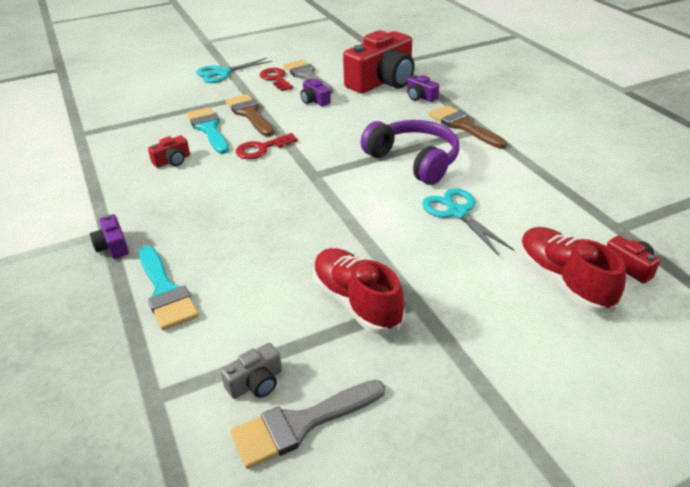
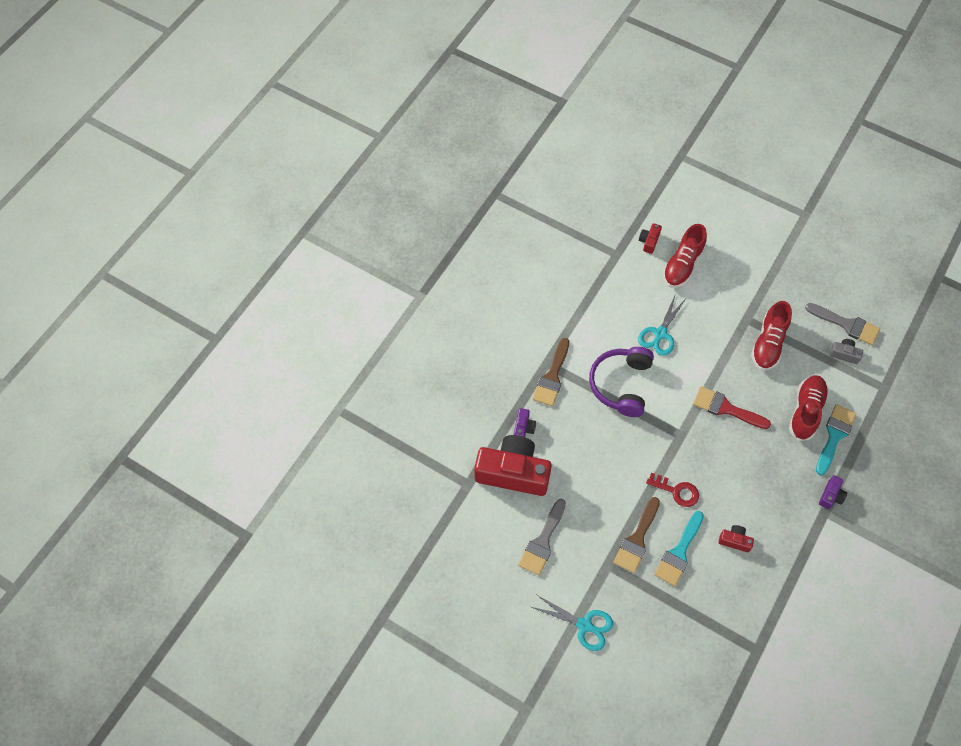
camera: 125 degrees left, 25 degrees up
(226, 283) = (805, 411): none -> red shoe
(276, 79) = (564, 566): red key -> none
(307, 218) = (726, 408): none -> red brush
(314, 101) = (582, 504): purple camera -> none

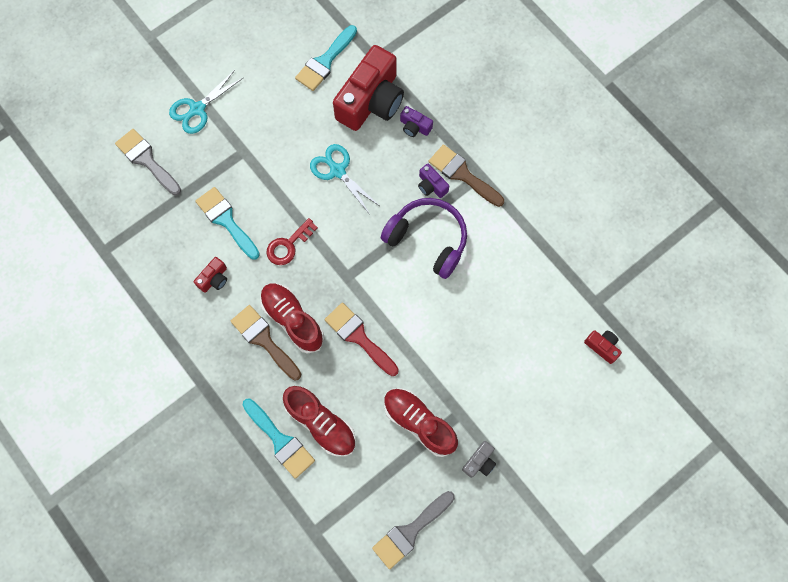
camera: 110 degrees right, 10 degrees up
(489, 527) = (325, 62): none -> turquoise brush
(542, 541) = (291, 102): grey brush -> grey brush (146, 160)
(637, 539) = (256, 187): brown brush -> brown brush (264, 340)
(660, 334) = (474, 306): turquoise scissors -> turquoise scissors (337, 170)
(682, 265) = (557, 371): red shoe -> red shoe (292, 320)
(726, 408) = (358, 337): red brush -> red brush turned 90 degrees counterclockwise
(831, 496) = (217, 401): purple camera -> purple camera (431, 185)
(844, 354) = (373, 507): grey camera -> grey camera (479, 462)

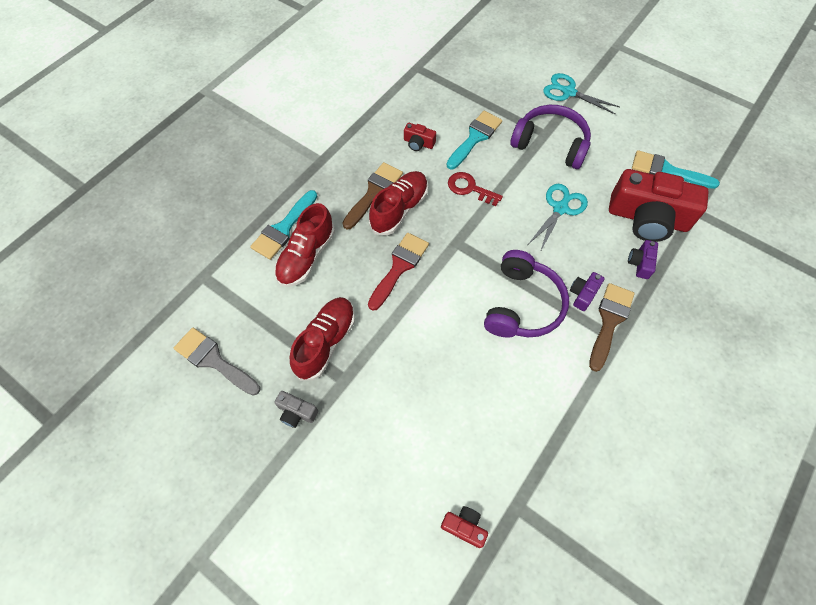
camera: 75 degrees right, 10 degrees down
(146, 160) = (506, 72): grey brush -> none
(258, 151) = (550, 144): none -> purple headphones
(602, 346) = (464, 527): red camera -> red camera turned 90 degrees counterclockwise

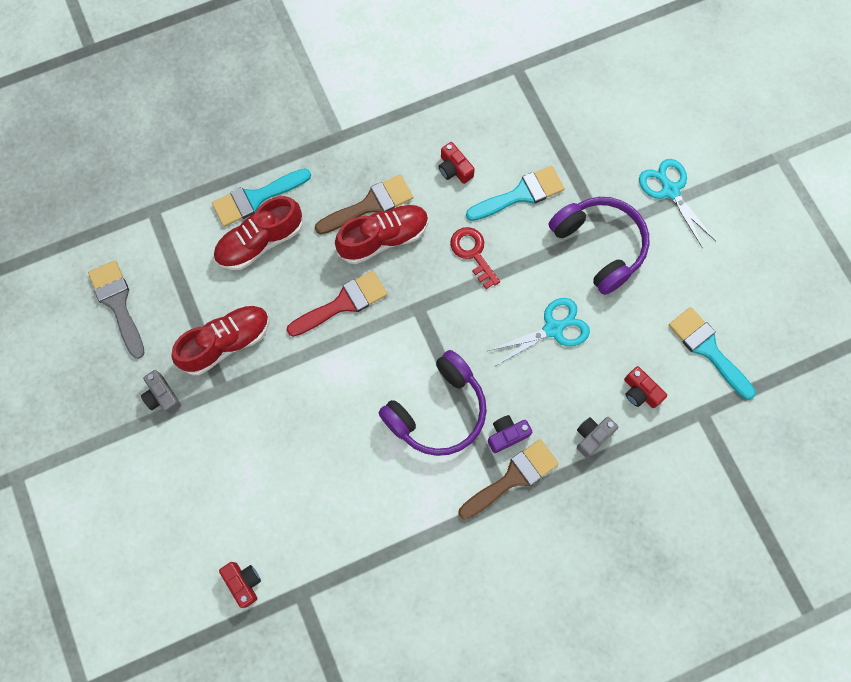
camera: 30 degrees right, 10 degrees up
(640, 263) = (592, 436): purple camera -> grey camera
(647, 218) = (640, 392): red camera -> red camera, size x0.42

